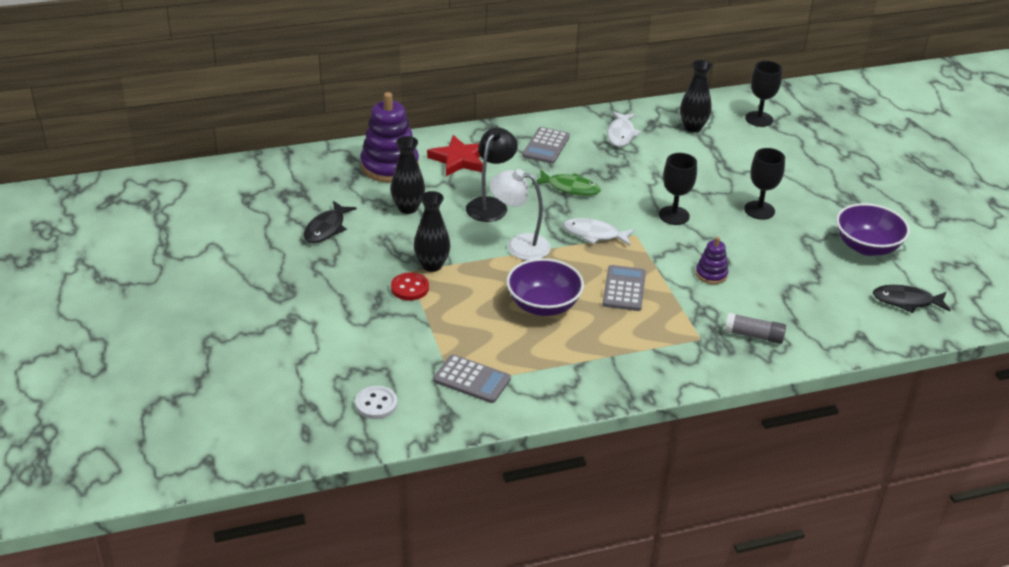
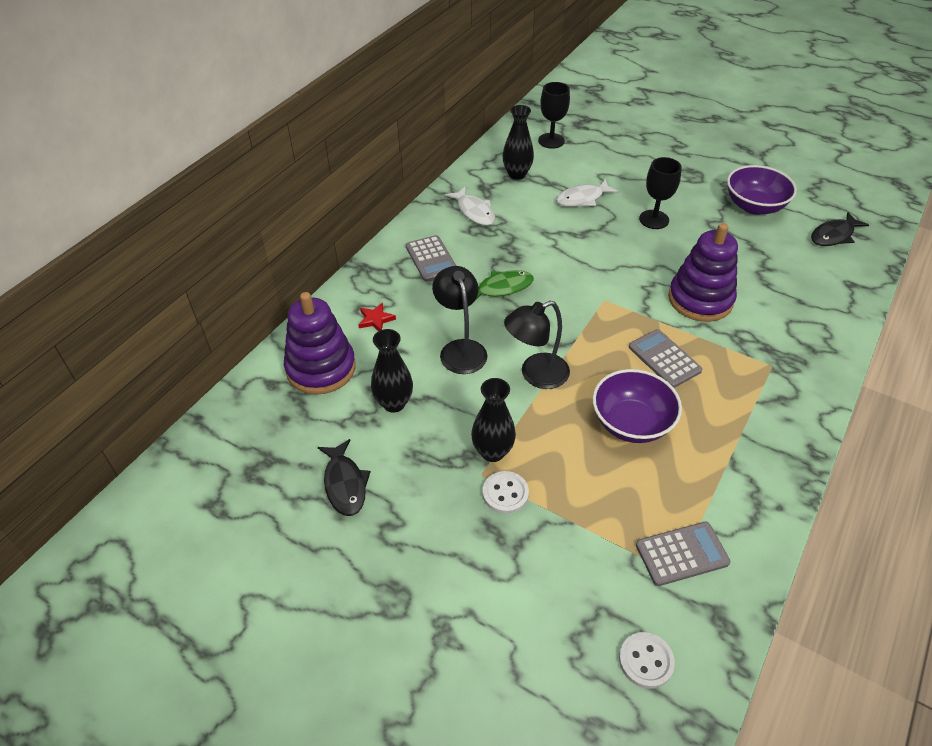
camera: 40 degrees left, 10 degrees up
(410, 288) = (505, 493): red button -> white button
(459, 160) = (376, 319): red star -> red star, size x0.54
(519, 245) = (535, 375): white lamp -> black lamp
(594, 234) = (576, 321): white fish -> white fish (582, 199)
(674, 215) = (607, 263): black goblet -> none
(711, 274) = (700, 299): purple stacking toy -> purple stacking toy, size x1.99
(754, 335) = (797, 335): grey glue stick -> none

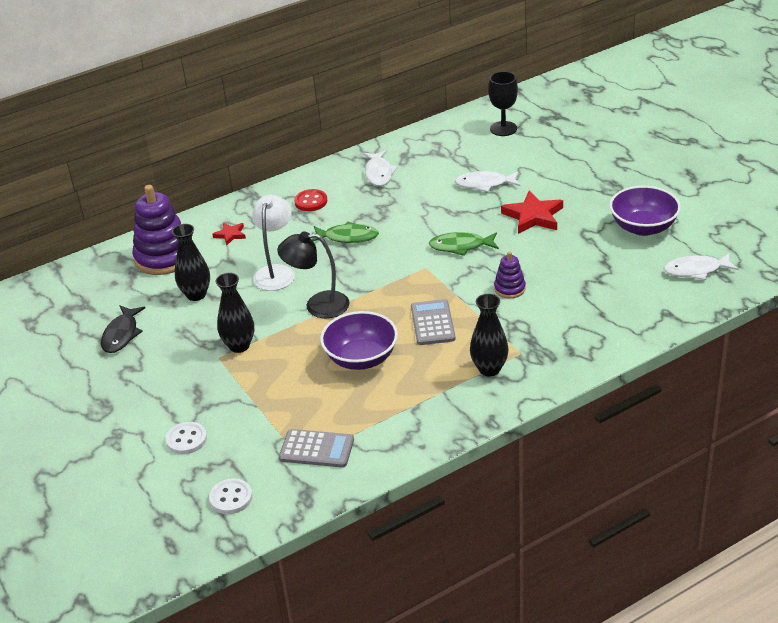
camera: 30 degrees right, 10 degrees down
(431, 259) = (311, 201): grey calculator -> red button
(460, 349) = (276, 272): black lamp -> white lamp
(505, 493) = (225, 374): white button -> white button (186, 439)
(517, 174) = (444, 151): black vase -> black vase (489, 369)
(617, 268) = (461, 246): none -> green fish
(654, 219) = (533, 216): black goblet -> red star
(700, 299) = (509, 289): purple stacking toy -> purple stacking toy, size x0.50
(834, 235) = (696, 270): black fish -> white fish

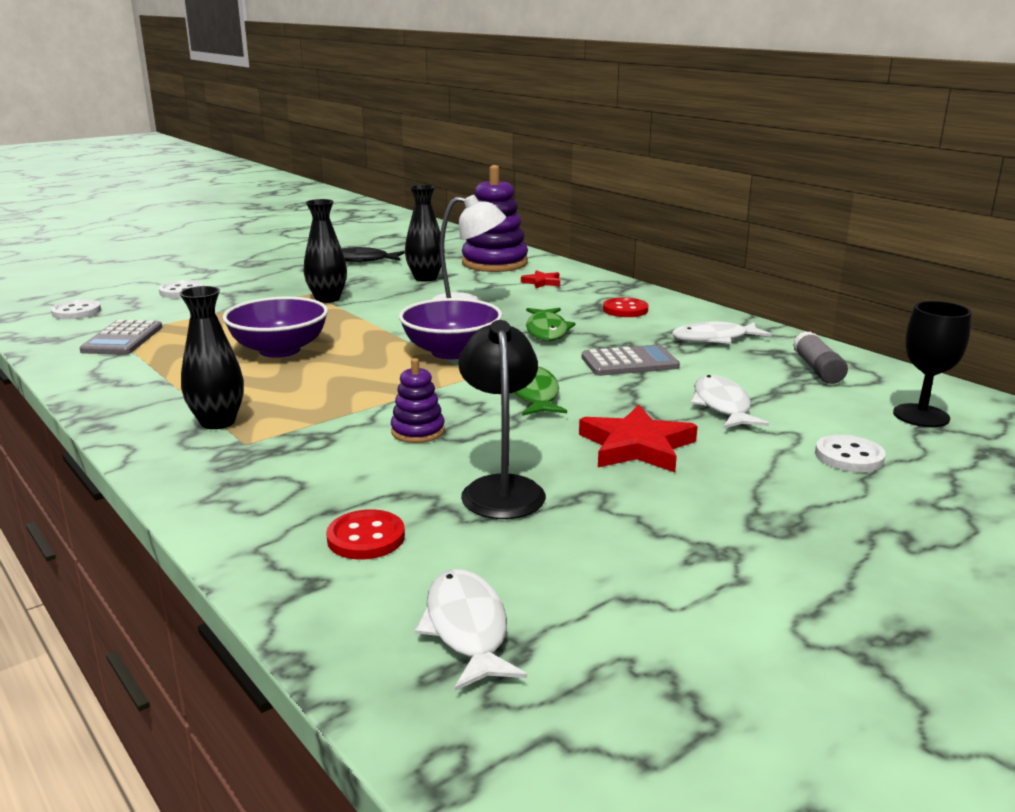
camera: 80 degrees right, 15 degrees down
(318, 305) = (396, 325): black lamp -> black lamp (501, 488)
(432, 323) = (341, 384): grey calculator -> grey calculator (629, 362)
(436, 146) = (817, 369): none -> grey glue stick
(548, 157) = (849, 456): none -> white button
(627, 300) = (366, 538): none -> red button
(643, 227) = (630, 560): purple bowl -> purple bowl (451, 352)

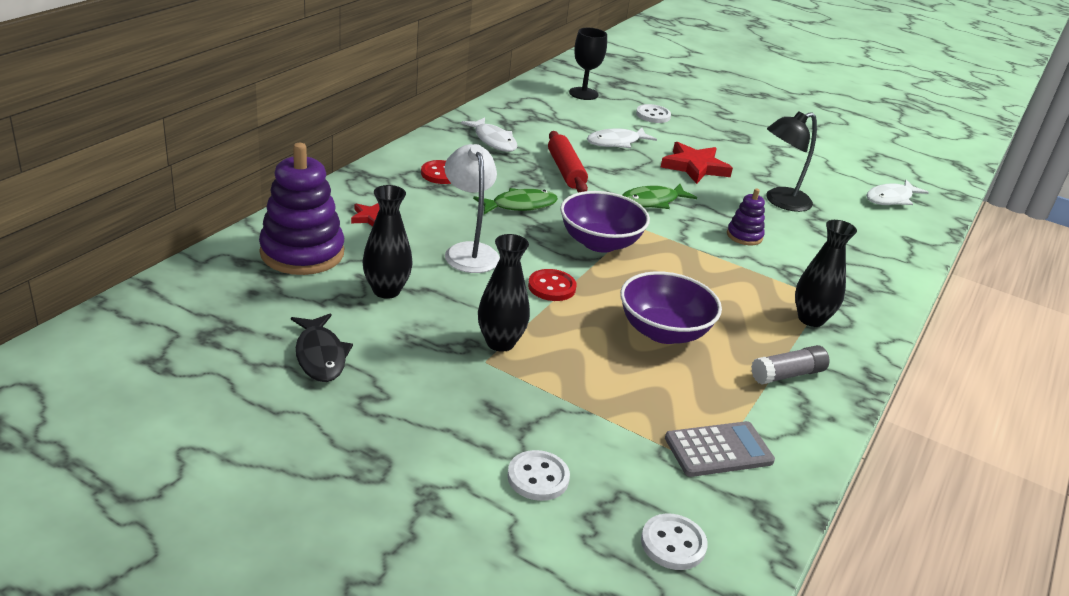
camera: 115 degrees left, 10 degrees up
(366, 538) = (864, 232): red button -> red button (551, 287)
(629, 362) = (565, 170): grey calculator -> red rolling pin
(817, 369) = (531, 112): grey glue stick -> grey glue stick (787, 375)

